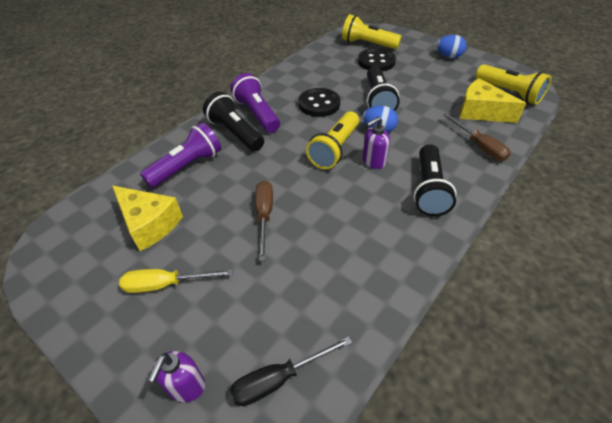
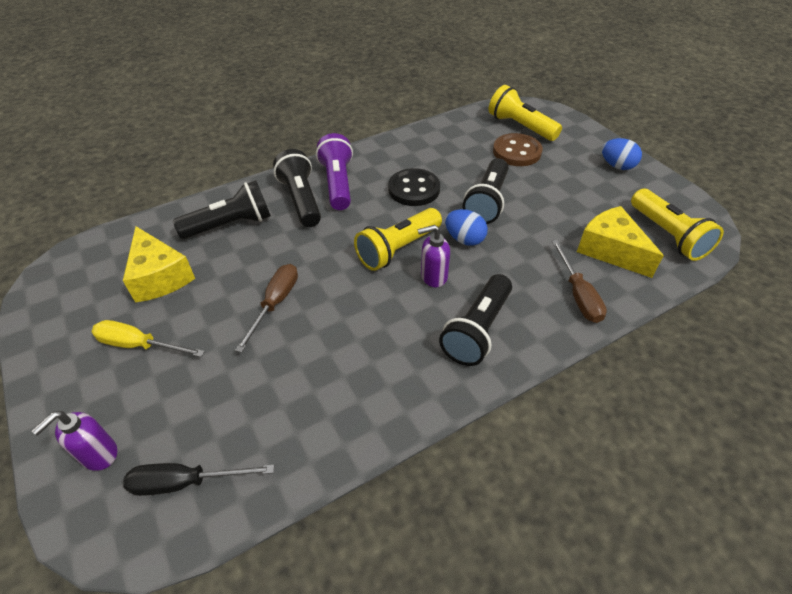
camera: 20 degrees right, 0 degrees up
(187, 166) = (230, 225): purple flashlight -> black flashlight
(376, 61) = (517, 152): black button -> brown button

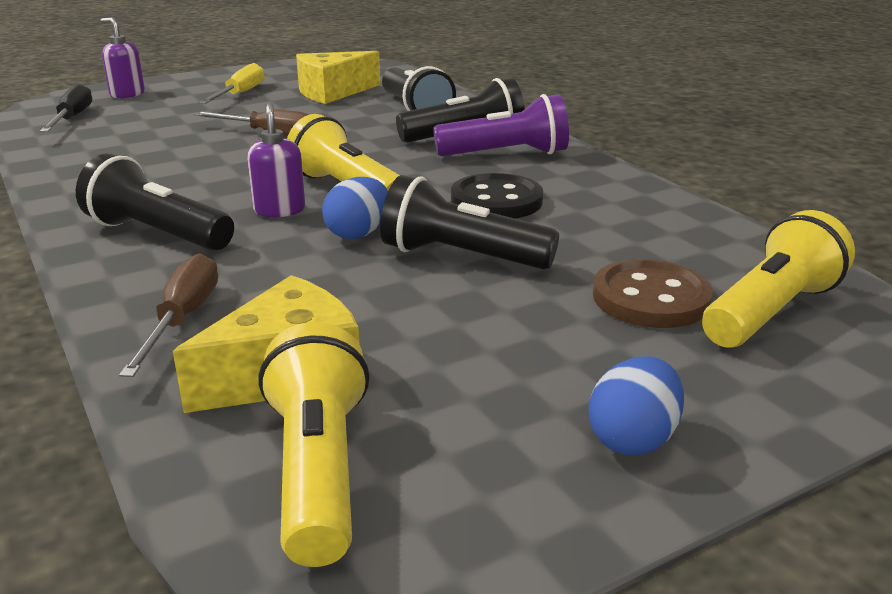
camera: 90 degrees right, 20 degrees down
(578, 294) = (182, 319): brown screwdriver -> brown screwdriver turned 105 degrees clockwise
(667, 235) = (318, 470): yellow flashlight -> yellow flashlight turned 105 degrees clockwise

